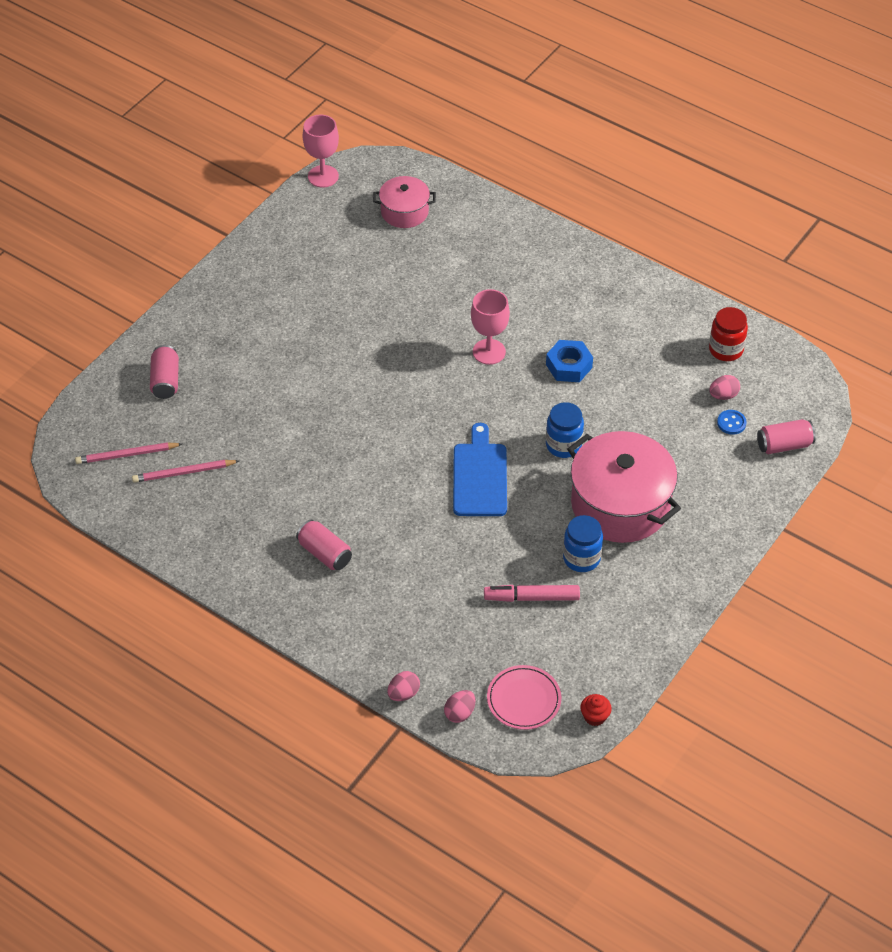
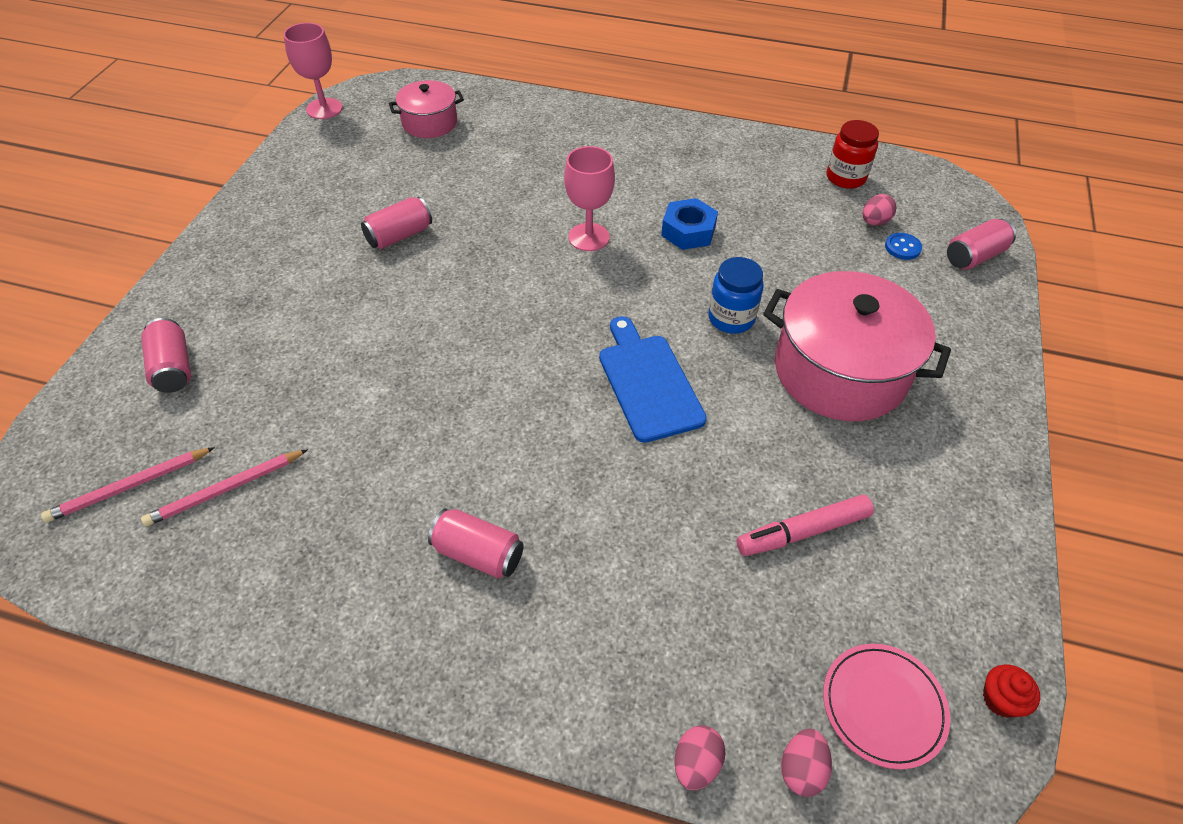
camera: 20 degrees left, 0 degrees up
(346, 314) = (399, 235): none -> pink can
(581, 558) = (835, 454): blue jar -> none

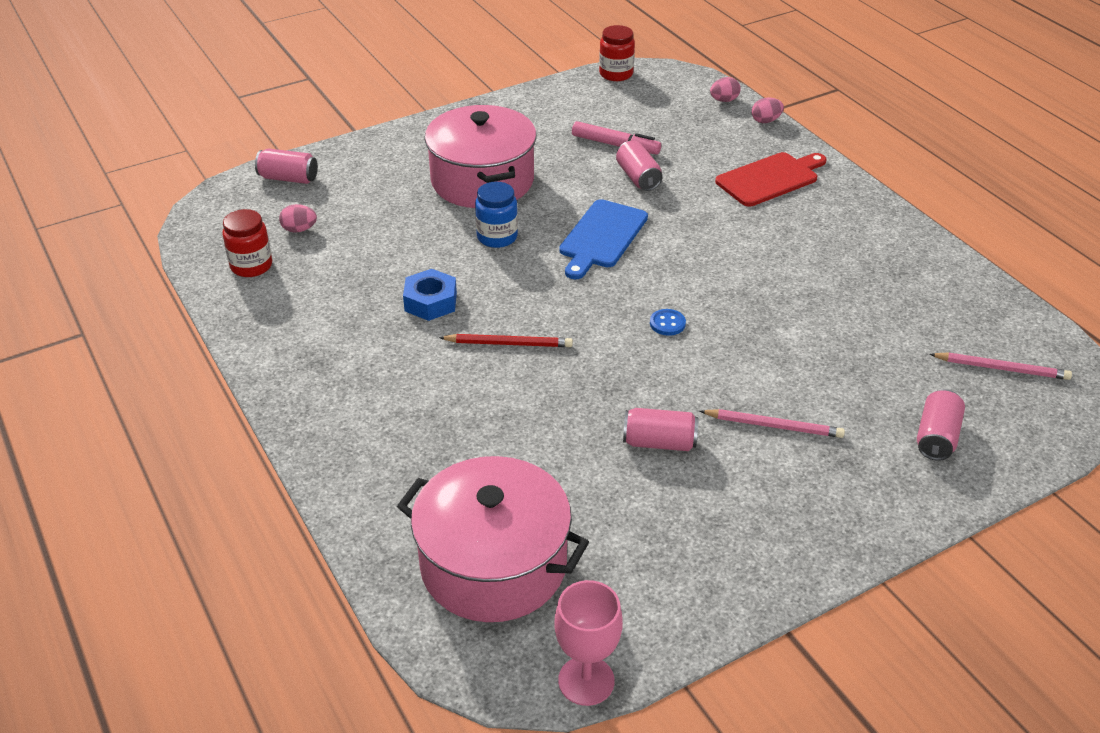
camera: 135 degrees left, 10 degrees down
(226, 490) = (932, 331): pink pencil -> pink pencil (774, 426)
(429, 123) = (493, 565): pink pot -> pink pot, size x1.84
(478, 554) = (796, 223): pink can -> pink can (638, 177)
(574, 617) = (770, 178): none -> red cutting board
(588, 237) = (508, 343): pink goblet -> red pencil
(883, 706) = (666, 95): pink plate -> none
(902, 247) = (317, 207): blue button -> blue button (667, 323)
(1001, 699) = (616, 74): red cupcake -> red jar

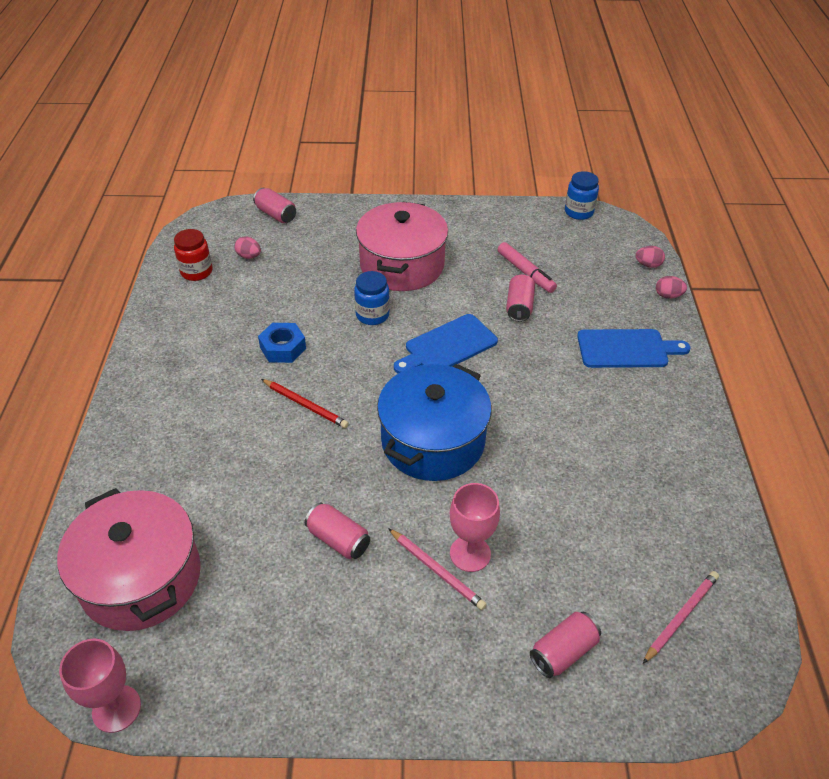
camera: 30 degrees right, 5 degrees up
(616, 74) = (578, 212): red jar -> blue jar
(667, 323) = (433, 441): blue button -> blue pot
(770, 178) = (626, 349): red cutting board -> blue cutting board
(790, 400) = (470, 553): none -> pink goblet
(1001, 368) = (681, 616): pink pencil -> pink pencil turned 90 degrees counterclockwise

